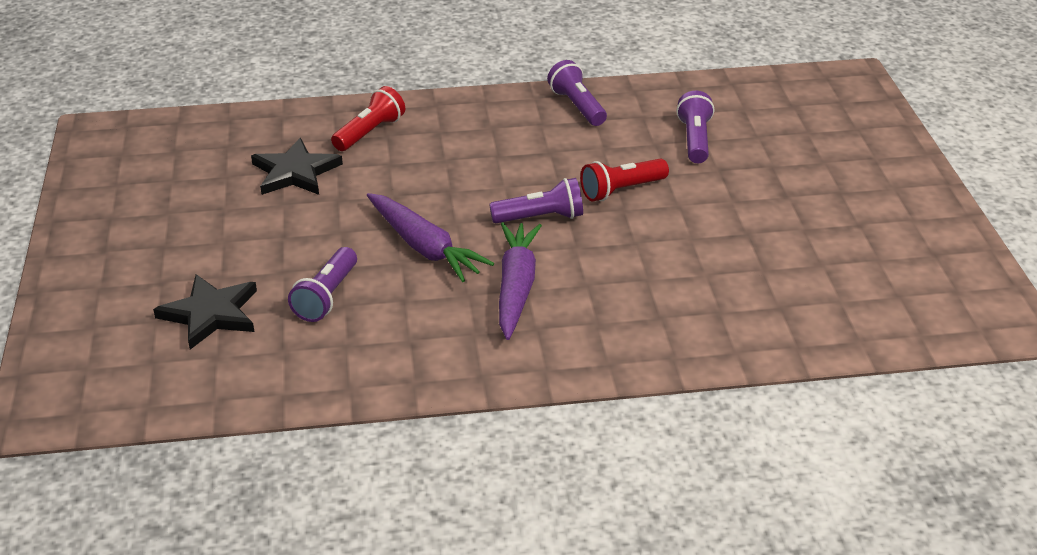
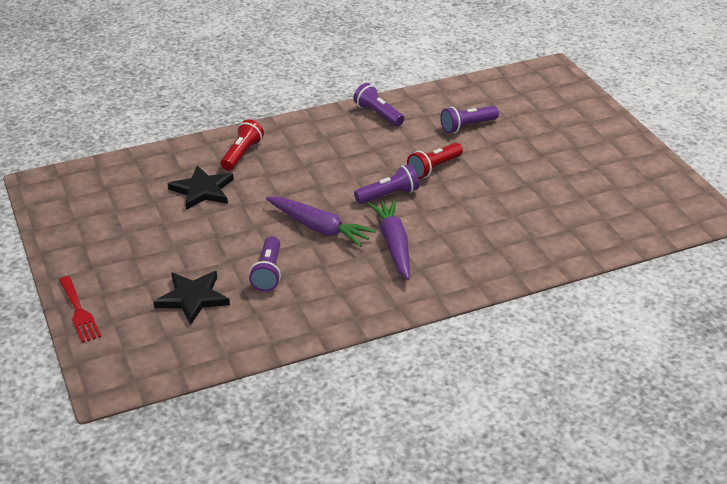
camera: 15 degrees left, 0 degrees up
(58, 306) = (79, 312): none -> red fork
(695, 140) = (467, 126): purple flashlight -> purple flashlight turned 105 degrees counterclockwise

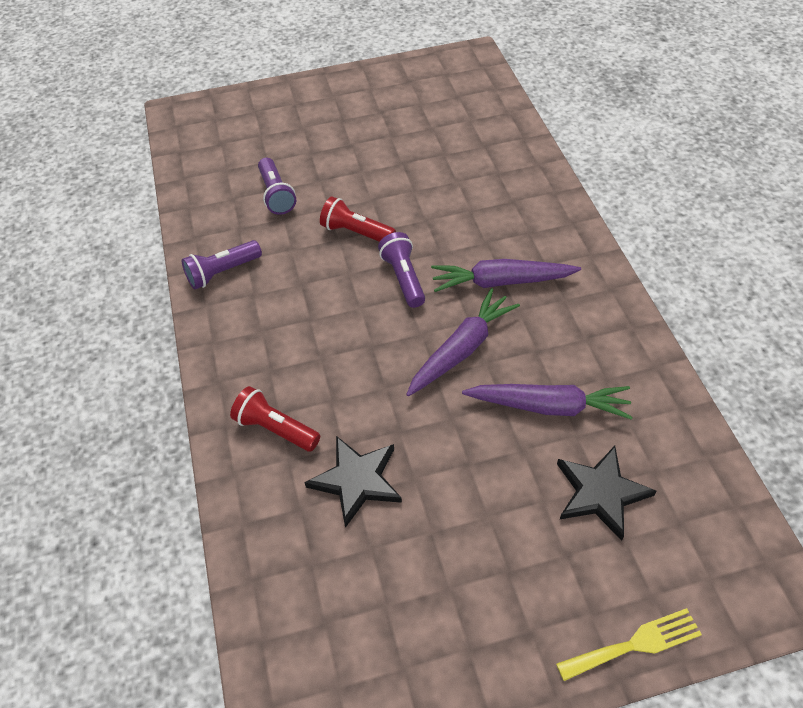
camera: 80 degrees left, 15 degrees up
(79, 312) = (635, 644): red fork -> yellow fork
(268, 272) = (549, 406): purple flashlight -> purple carrot
(434, 168) = (356, 232): red flashlight -> red flashlight turned 150 degrees clockwise

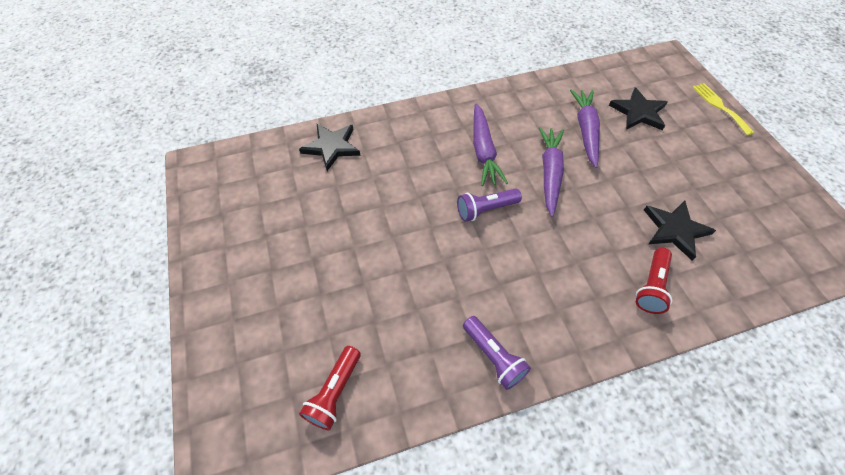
camera: 95 degrees left, 5 degrees up
(276, 195) = (383, 320): purple flashlight -> none
(356, 232) = (435, 246): red flashlight -> red flashlight (335, 392)
(462, 349) = (549, 173): purple carrot -> purple carrot turned 60 degrees clockwise
(501, 146) = (331, 147): none -> black star

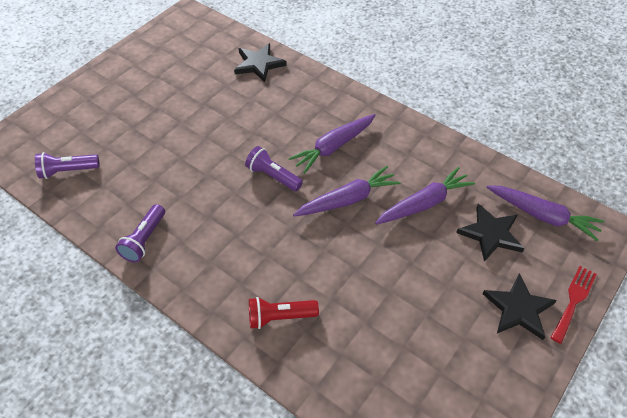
camera: 55 degrees right, 5 degrees down
(335, 392) = (68, 171): red flashlight -> purple flashlight
(638, 78) = (542, 216): none -> purple carrot
(675, 230) = (359, 314): black star -> black star (518, 309)
(720, 106) = (573, 300): yellow fork -> red fork

